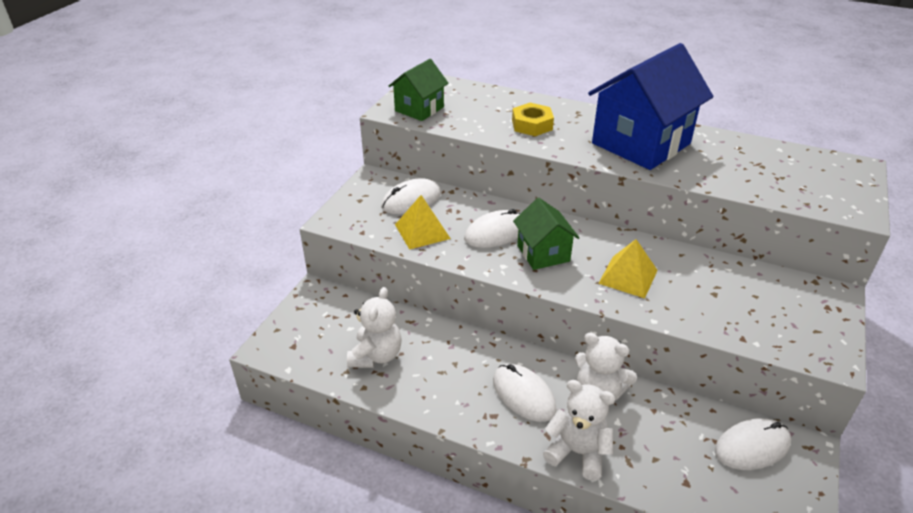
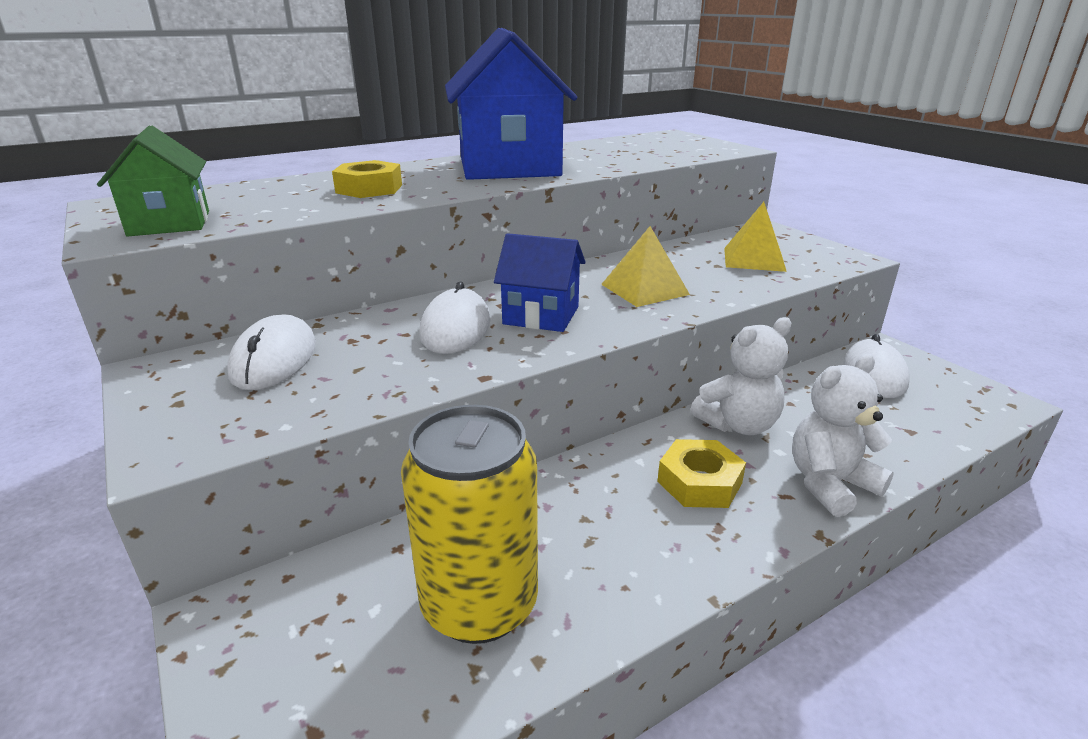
camera: 55 degrees left, 10 degrees down
(376, 355) = (479, 604): white teddy bear -> yellow can
(422, 231) = (359, 377): yellow pyramid -> yellow pyramid (754, 259)
(523, 395) = (699, 482): white mouse -> yellow nut
(543, 253) = (541, 315): green house -> blue house

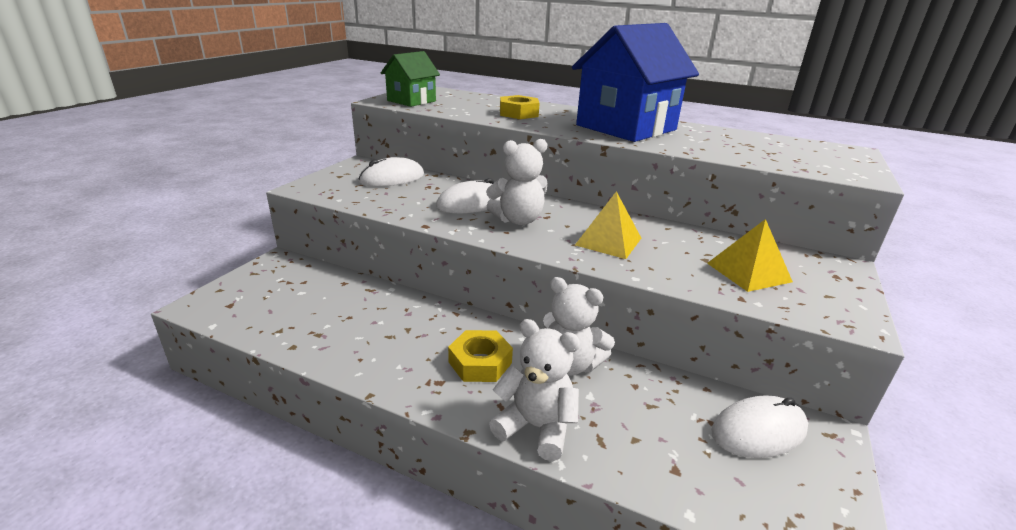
camera: 55 degrees right, 0 degrees up
(479, 604) = (319, 317): yellow can -> none
(541, 315) = (518, 220): blue house -> white teddy bear

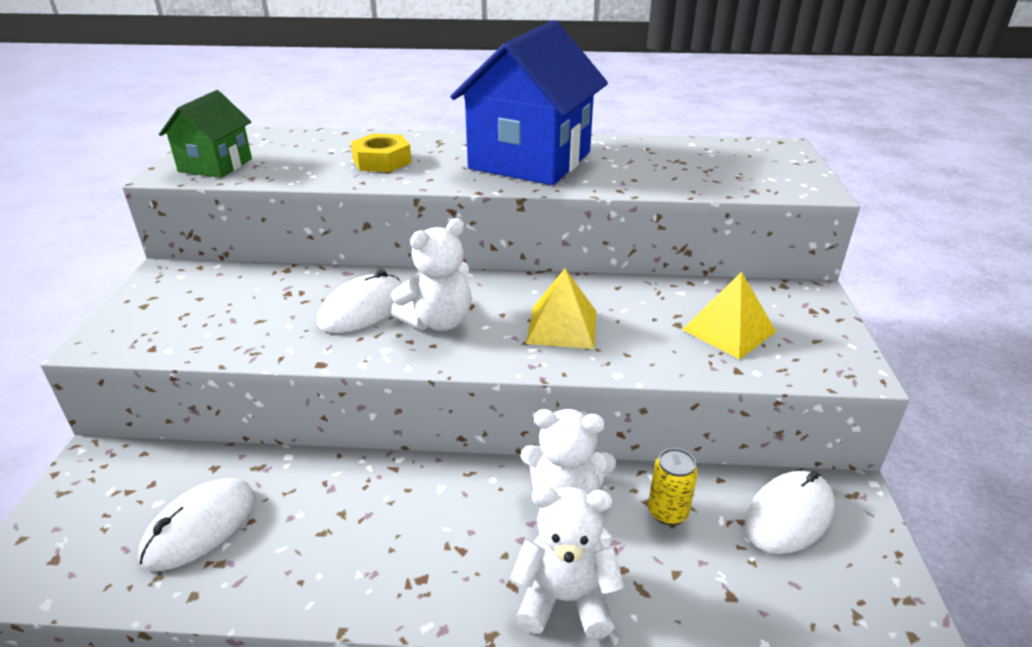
camera: 20 degrees left, 5 degrees up
(392, 178) = (227, 291): white mouse -> white mouse (200, 527)
(480, 362) = (459, 532): yellow nut -> none
(649, 397) = (667, 512): none -> yellow can

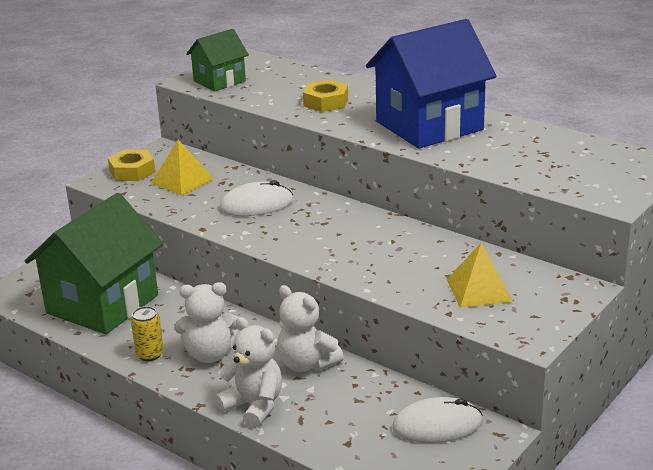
camera: 35 degrees right, 5 degrees down
(141, 314) = (132, 171): none -> yellow nut
(200, 527) = (102, 304): white mouse -> green house
(438, 321) = (293, 226): white teddy bear -> white teddy bear (210, 354)
(562, 327) = (367, 252): yellow pyramid -> yellow pyramid (182, 181)
(667, 512) = (361, 394): yellow can -> yellow can (150, 354)

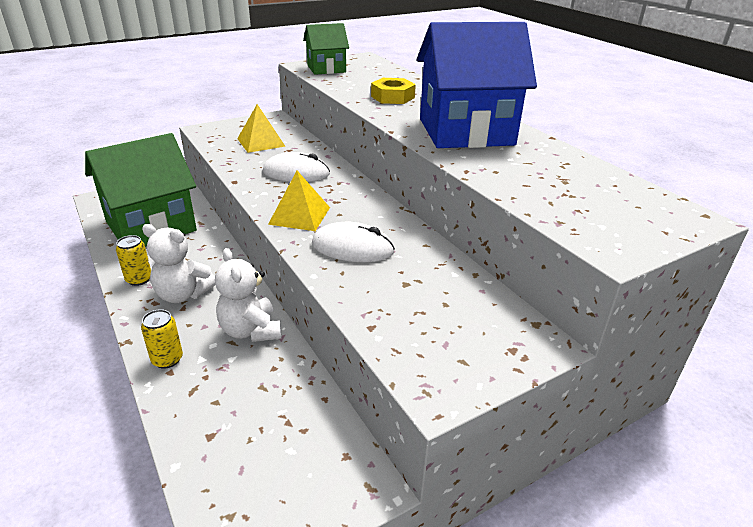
camera: 20 degrees right, 5 degrees up
(132, 171) = (233, 128): yellow nut -> none
(254, 406) = (167, 359): white teddy bear -> yellow can
(437, 425) = (313, 449): white mouse -> white mouse (352, 248)
(479, 290) = (424, 310): yellow pyramid -> yellow pyramid (300, 215)

